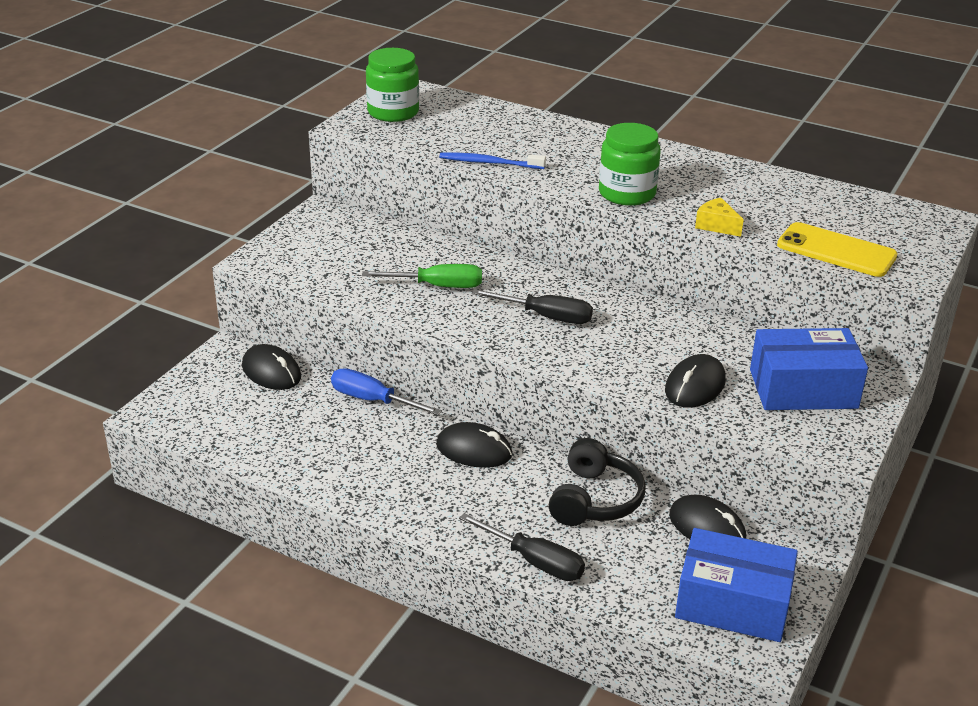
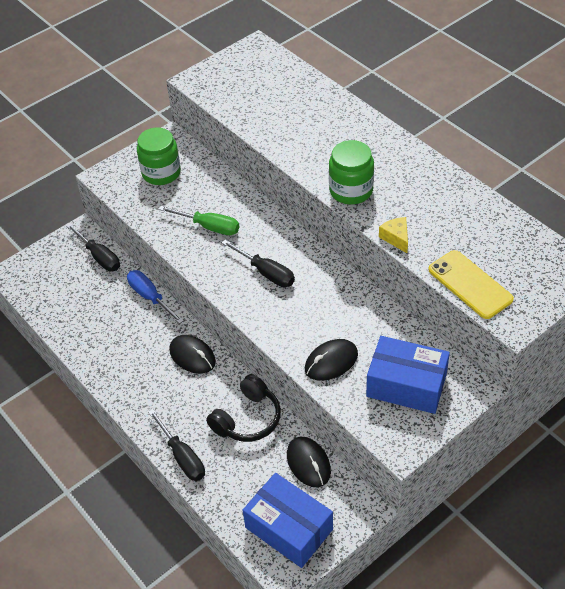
camera: 25 degrees right, 15 degrees up
(271, 372) = (99, 257): black mouse -> black screwdriver
(393, 112) = (233, 71): green jar -> green jar (161, 173)
(489, 163) = (270, 138): blue toothbrush -> none

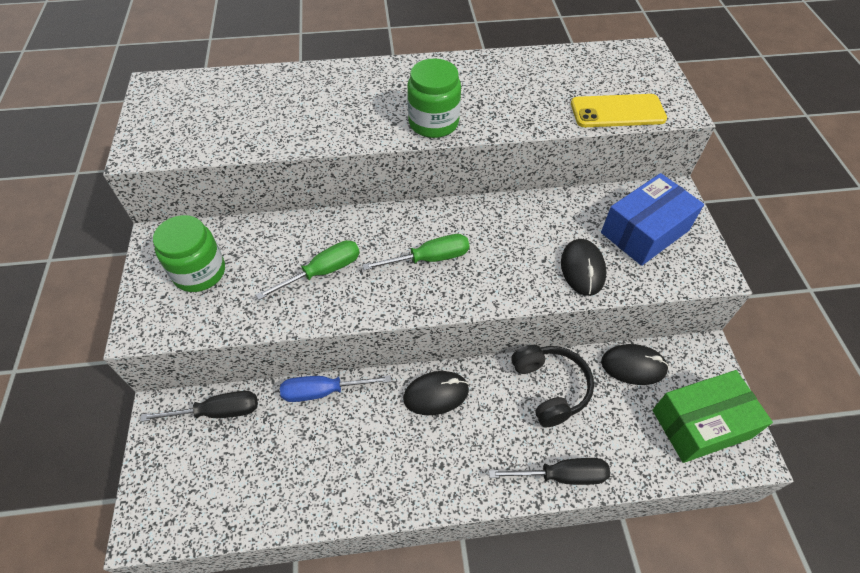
camera: 60 degrees left, 5 degrees up
(266, 272) = (429, 258): black screwdriver -> green screwdriver
(289, 528) = (701, 424): blue box -> green box
(396, 238) = (523, 125): yellow cheese -> none

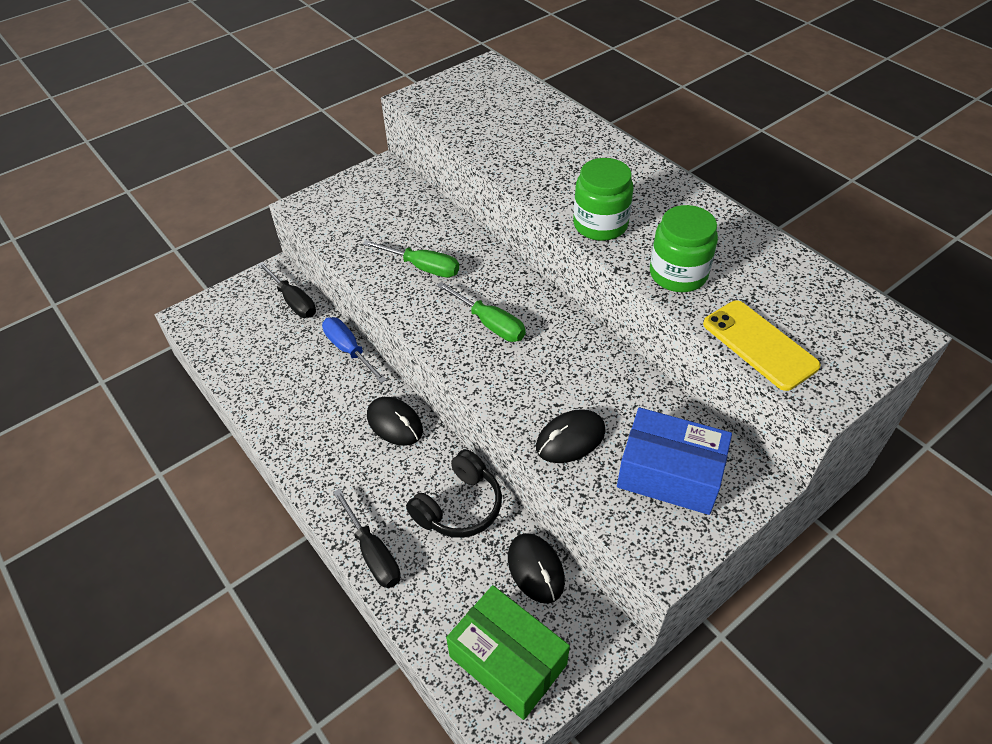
camera: 60 degrees right, 5 degrees down
(199, 272) = (370, 205): green jar -> green jar (678, 274)

